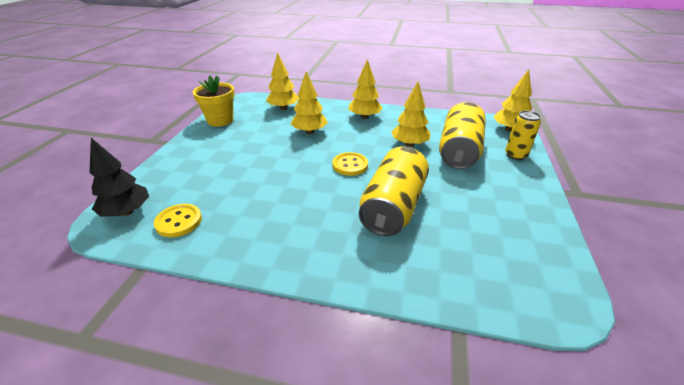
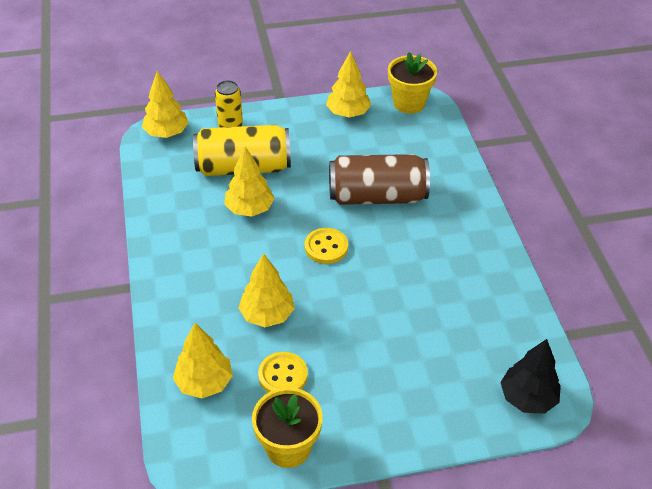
camera: 115 degrees left, 10 degrees up
(179, 222) = (506, 342): yellow button -> yellow button (283, 375)
(364, 117) = (191, 271): yellow tree -> yellow tree (348, 113)
(393, 206) = (377, 196): yellow can -> brown can
(558, 287) = (409, 103): none -> yellow flower pot

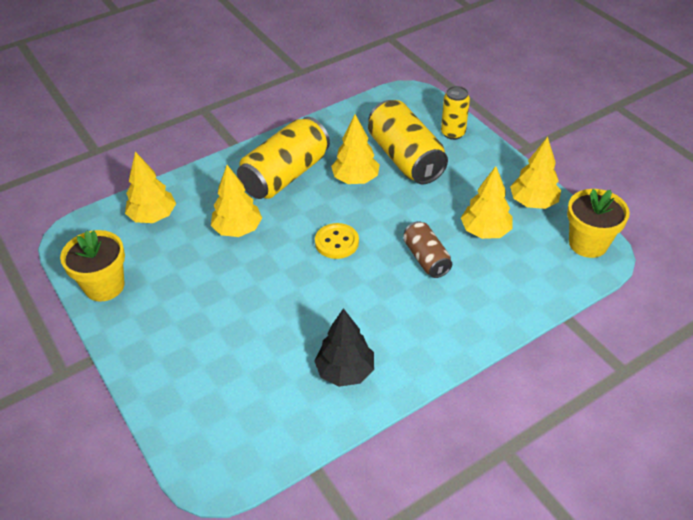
camera: 70 degrees right, 0 degrees up
(166, 133) = (416, 101): yellow tree -> yellow tree (485, 231)
(210, 257) = (285, 175): none -> yellow can
(283, 375) = (176, 260): yellow button -> none
(377, 196) = (426, 258): brown can -> brown can, size x0.56
(527, 398) = (212, 449): black tree -> black tree (345, 371)

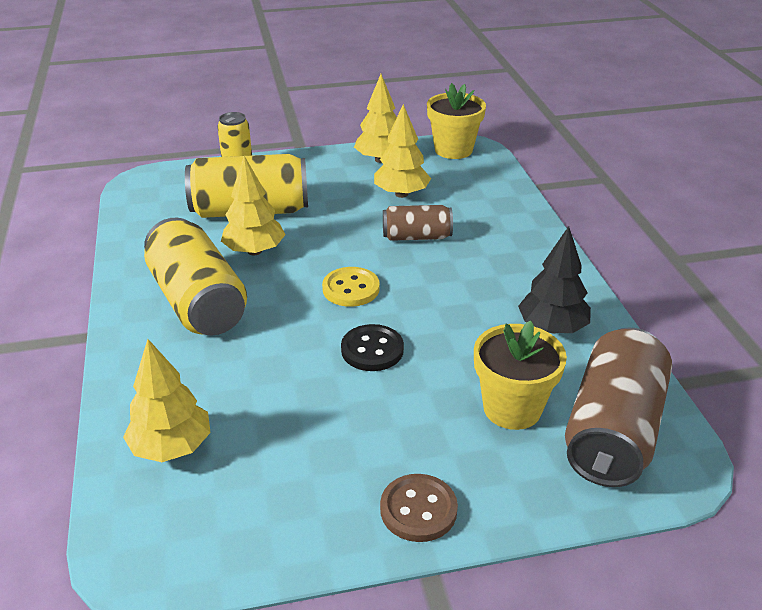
camera: 70 degrees left, 10 degrees down
(104, 286) = (287, 532): yellow flower pot -> yellow flower pot (512, 408)
(135, 339) = (418, 510): none -> brown button
(238, 229) = (268, 364): yellow tree -> none
(238, 430) = (612, 430): none -> brown can
(273, 274) = (372, 350): none -> black button

